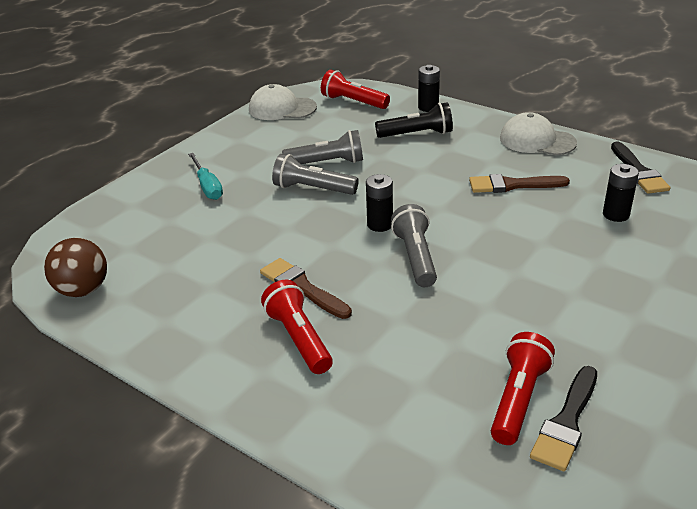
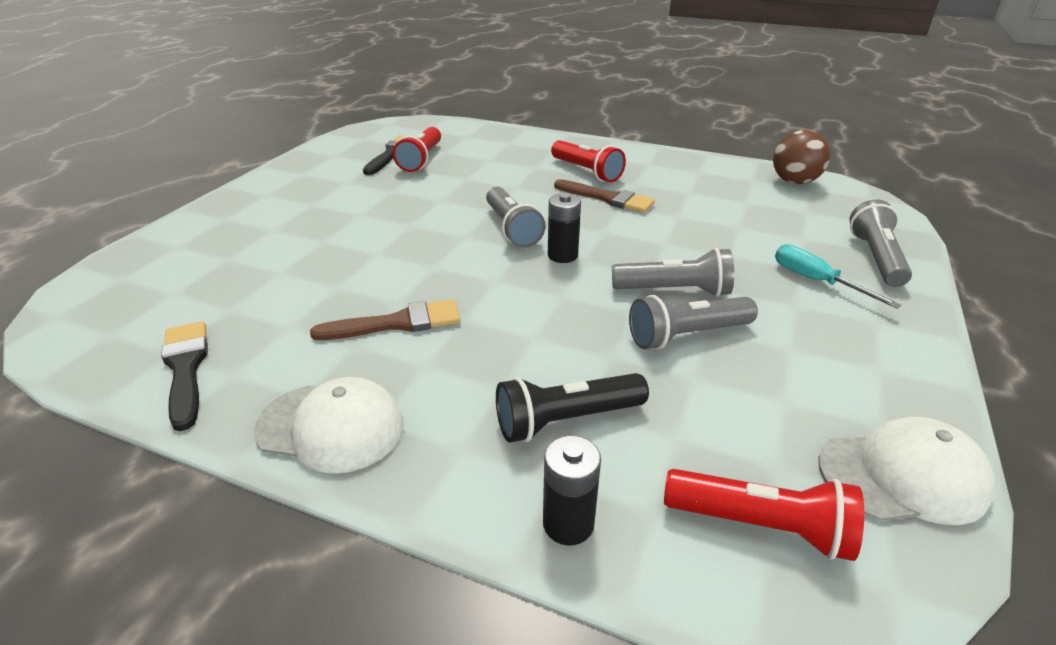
camera: 165 degrees right, 0 degrees up
(140, 199) = (876, 258): none -> grey flashlight
(616, 214) = (271, 293): black battery -> none

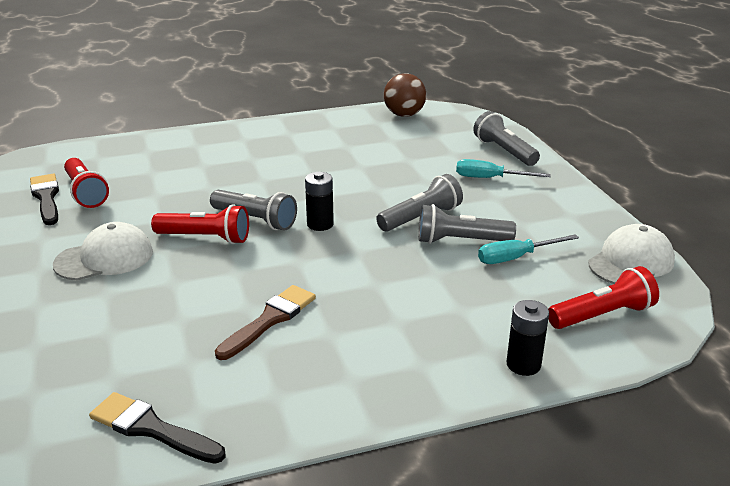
camera: 40 degrees left, 5 degrees down
(331, 427) = (325, 398): white cap -> white cap (104, 258)
(566, 420) = (457, 318): black flashlight -> none
(586, 172) = (250, 155): red flashlight -> red flashlight (205, 238)
(607, 198) = (295, 171): brown brush -> none
(687, 335) = (460, 241): grey flashlight -> grey flashlight turned 60 degrees clockwise
(731, 386) = (516, 258): none -> turquoise screwdriver

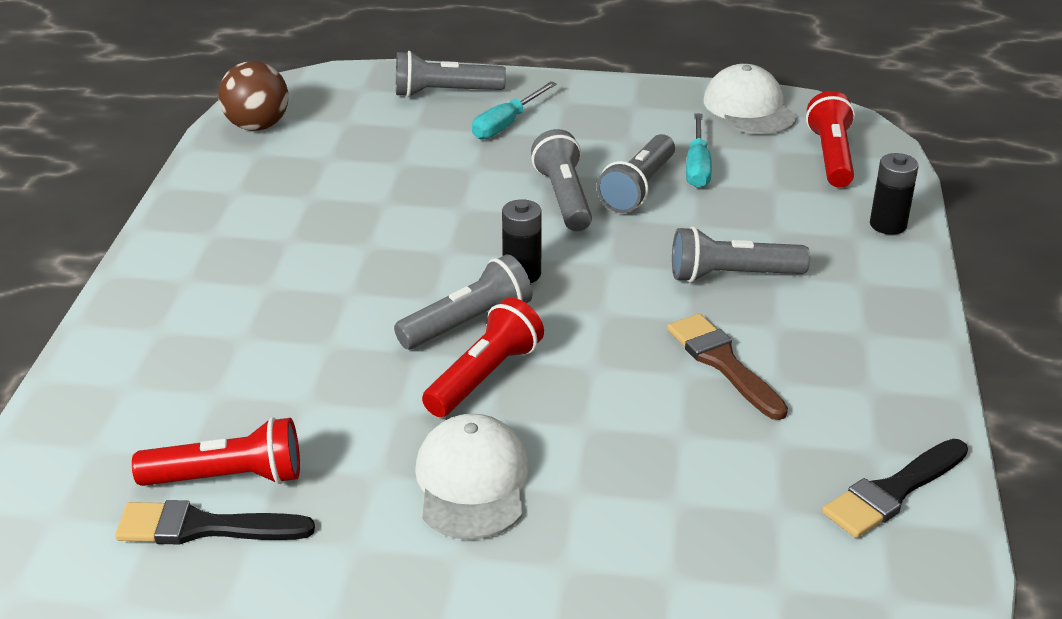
camera: 65 degrees left, 5 degrees up
(382, 302) = (732, 275): none -> grey flashlight

